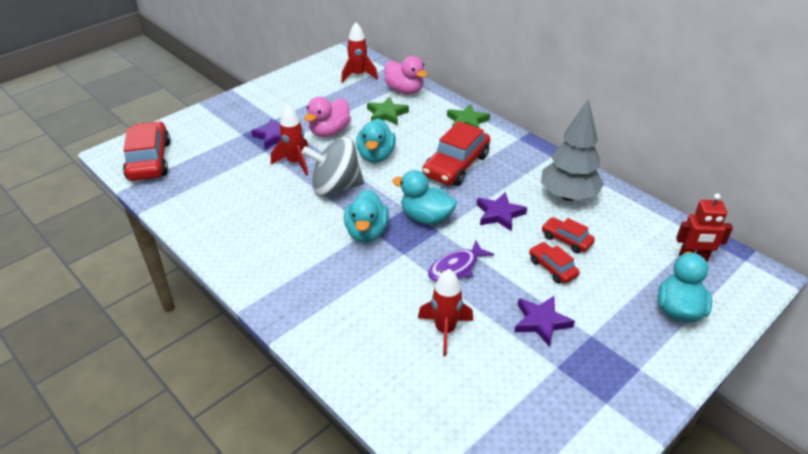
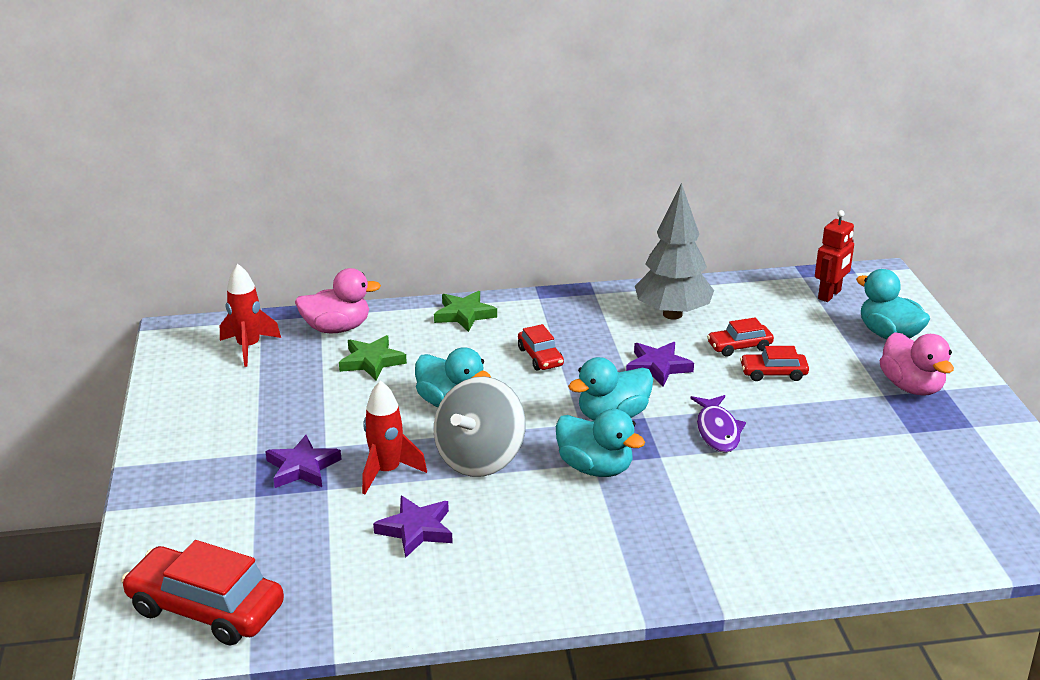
camera: 55 degrees left, 10 degrees down
(329, 132) = (352, 419): pink duck -> pink duck (911, 387)
(445, 330) = (808, 478): red rocket -> none
(456, 165) = (540, 357): red car -> red car, size x0.53
(541, 322) = (844, 414): purple star -> purple star (416, 530)

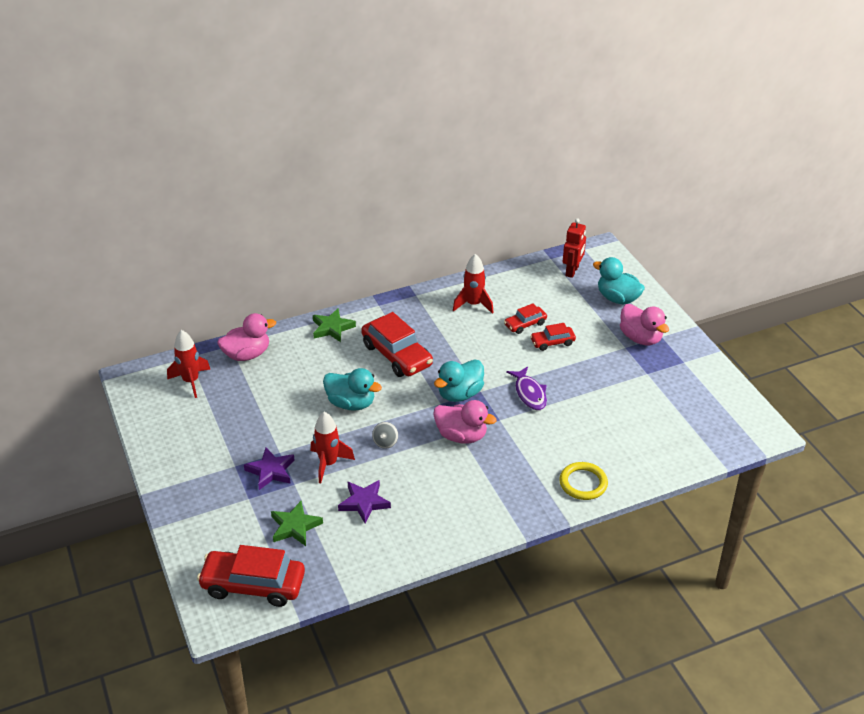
camera: 15 degrees left, 10 degrees up
(371, 361) = (283, 378): green star -> green star (295, 526)
(480, 458) = (385, 442): grey spinning top -> grey spinning top, size x0.40
(540, 357) = (397, 355): red car -> red car, size x1.88
(595, 468) = (461, 436): turquoise duck -> pink duck
(658, 367) = (477, 350): purple star -> none
(672, 314) = (473, 304): grey tree -> red rocket
(763, 561) = (583, 483): none -> yellow ring

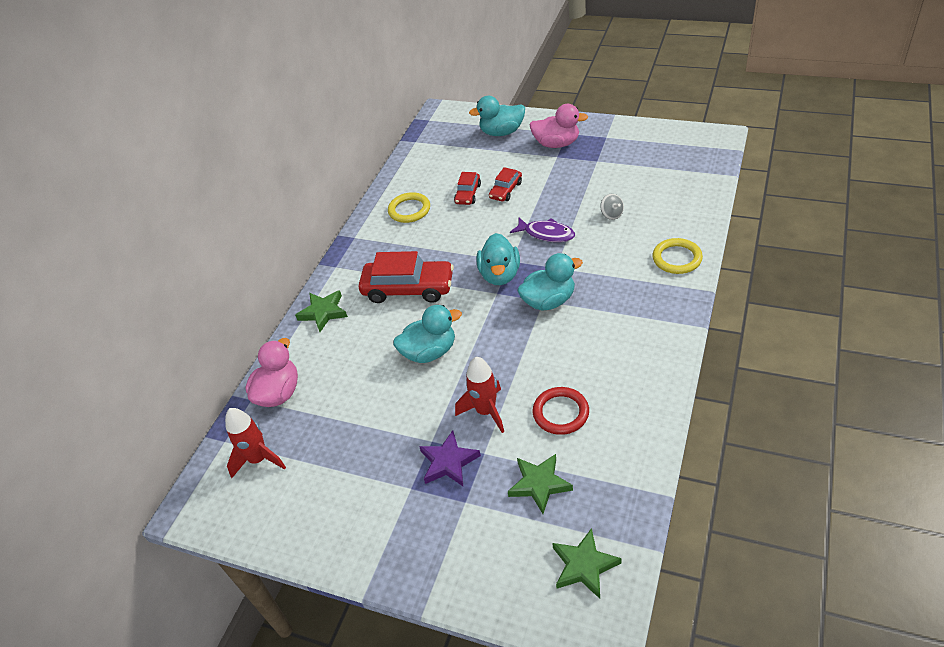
camera: 40 degrees left, 5 degrees up
(253, 585) = (584, 565): red car -> green star
(364, 503) = (560, 413): purple star -> red ring
(385, 442) = (502, 355): grey spinning top -> grey spinning top (611, 214)
(461, 436) = (549, 301): pink duck -> turquoise duck
(473, 304) = (409, 210): red rocket -> yellow ring
(572, 271) = (444, 138): red robot -> none

